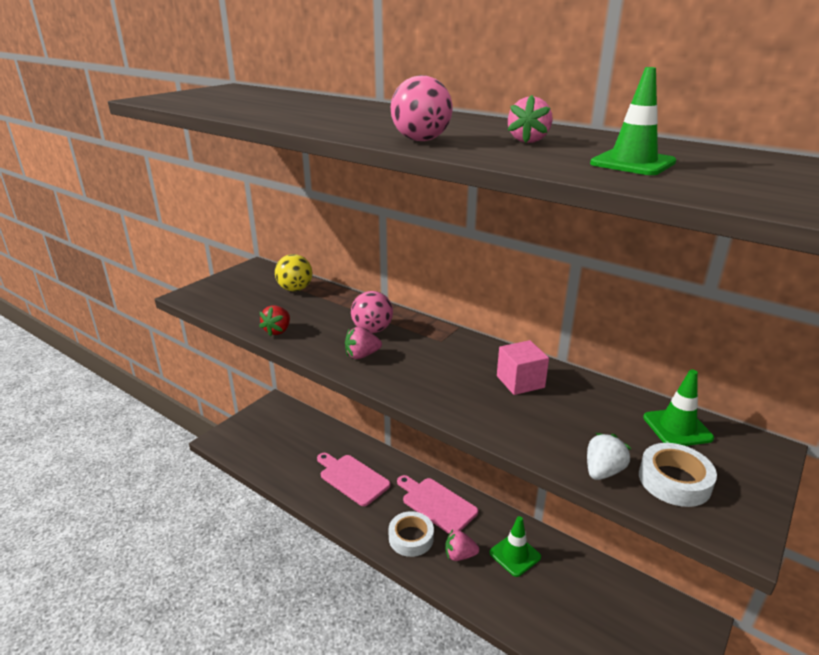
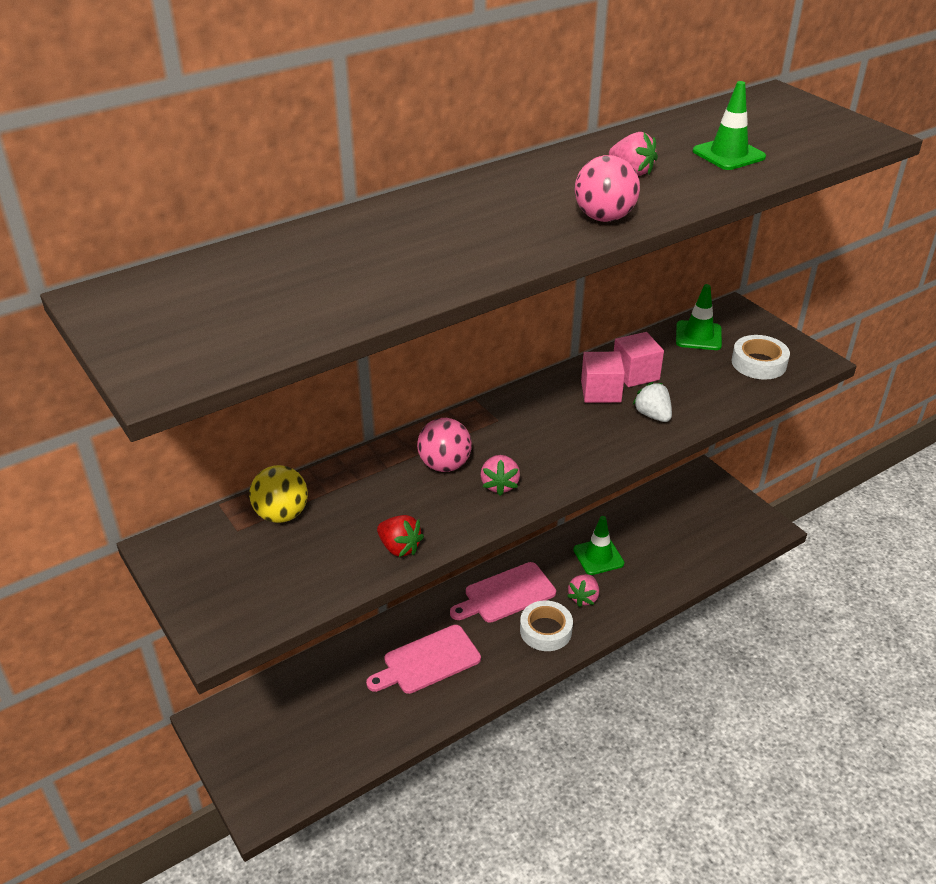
camera: 70 degrees left, 10 degrees up
(566, 397) = (635, 374): none -> pink cube
(603, 471) = (740, 391): white strawberry -> white strawberry (652, 415)

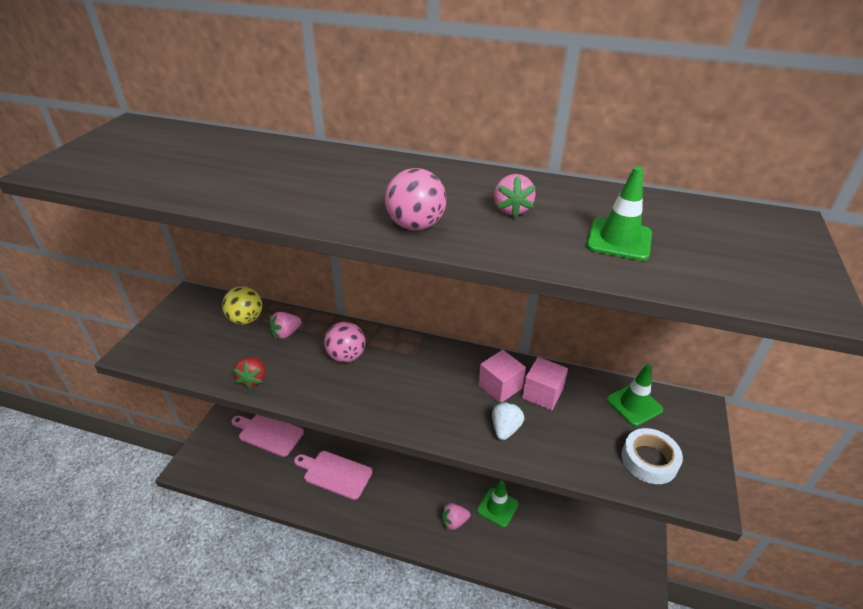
camera: 50 degrees right, 0 degrees up
(499, 485) = (350, 390): pink strawberry -> pink strawberry (286, 333)
(506, 594) = (419, 478): pink cutting board -> pink cutting board (268, 433)
(545, 630) = (408, 518): white tape -> none

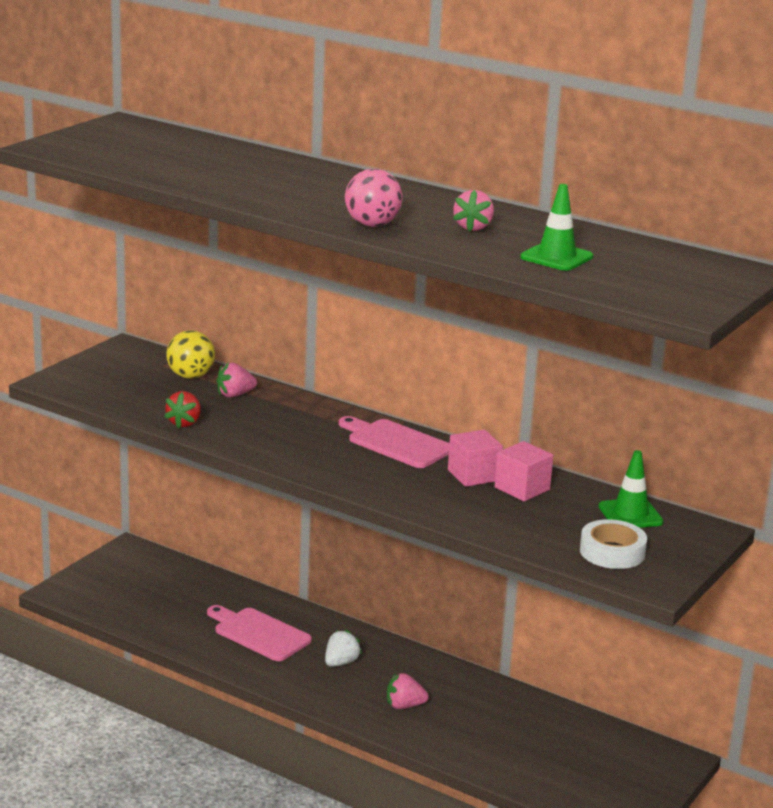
camera: 15 degrees right, 15 degrees down
(268, 433) = (180, 580): pink cutting board -> pink cutting board (396, 443)
(346, 356) = (300, 423): pink ball -> none
(497, 507) = (472, 705): green traffic cone -> none
(505, 429) = (458, 504): white strawberry -> white strawberry (341, 663)

